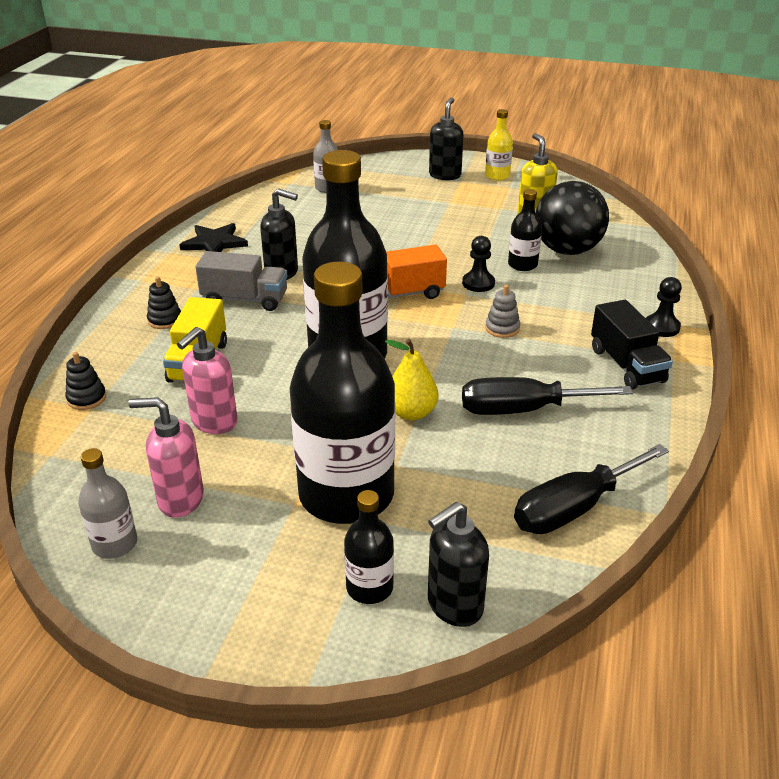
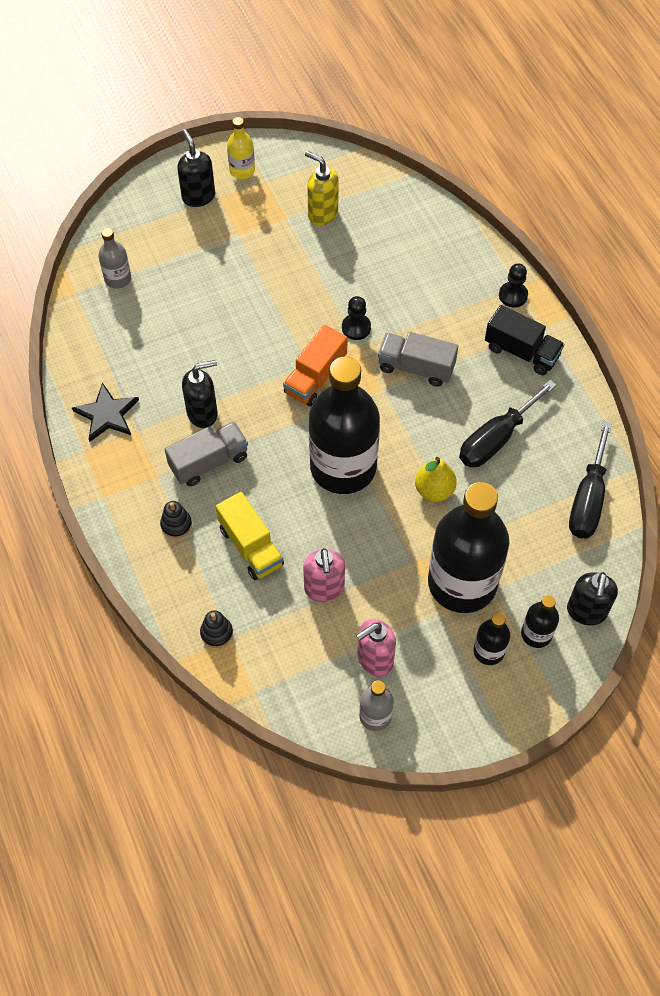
camera: 40 degrees left, 25 degrees up
(502, 328) = (416, 368): grey stacking toy -> grey truck
(522, 265) = (367, 284): black bottle -> black bottle (489, 651)
(567, 250) = (383, 244): black ball -> none

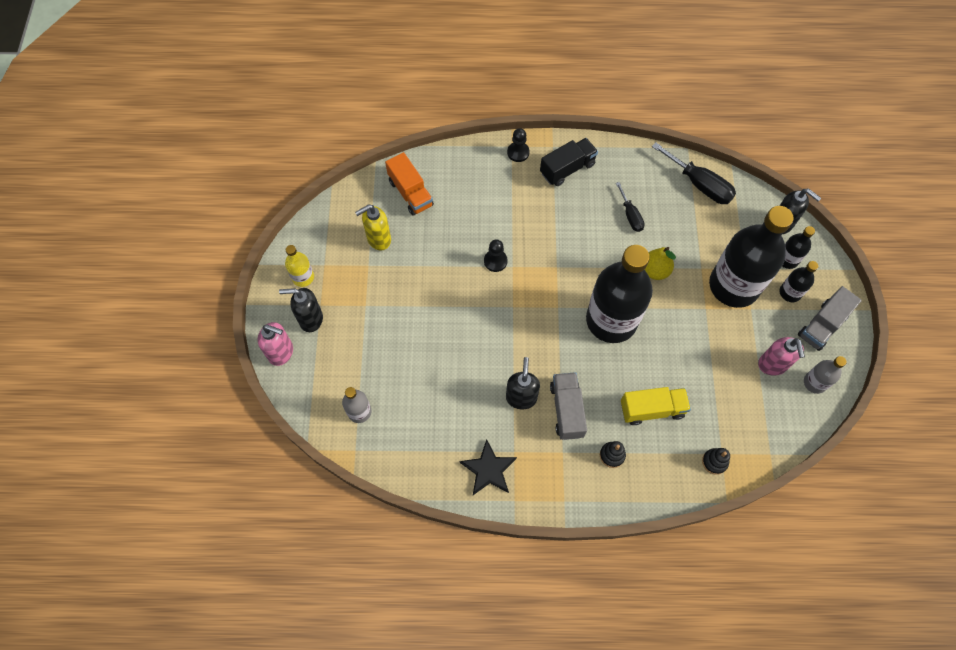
camera: 65 degrees left, 5 degrees up
(315, 377) = (526, 306): orange truck -> orange truck (410, 193)
(324, 589) = (706, 374): pink soap dispenser -> pink soap dispenser (281, 352)
(416, 368) = (549, 238): grey truck -> grey truck (822, 325)
(496, 439) = (630, 215): black screwdriver -> black screwdriver, size x0.59

